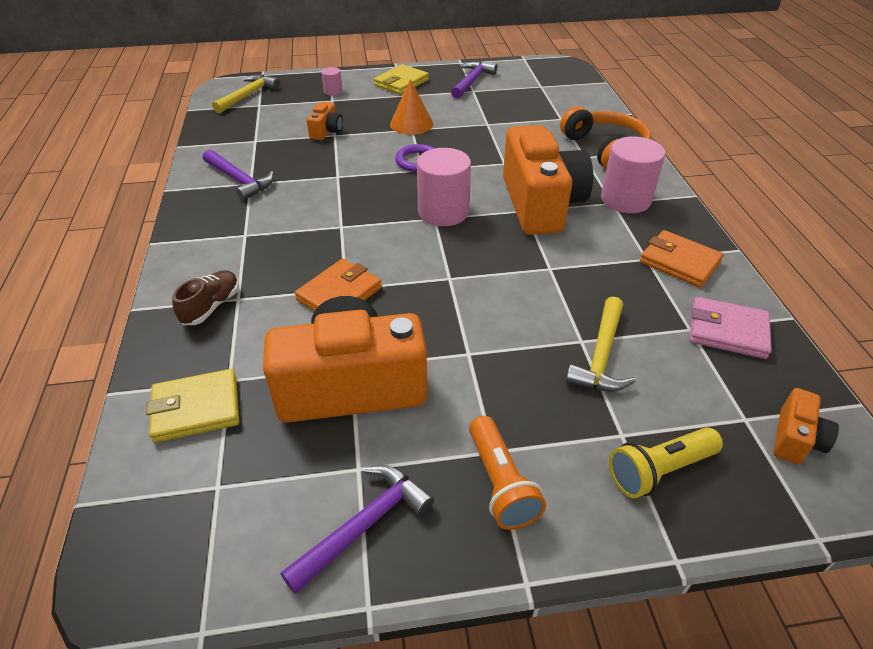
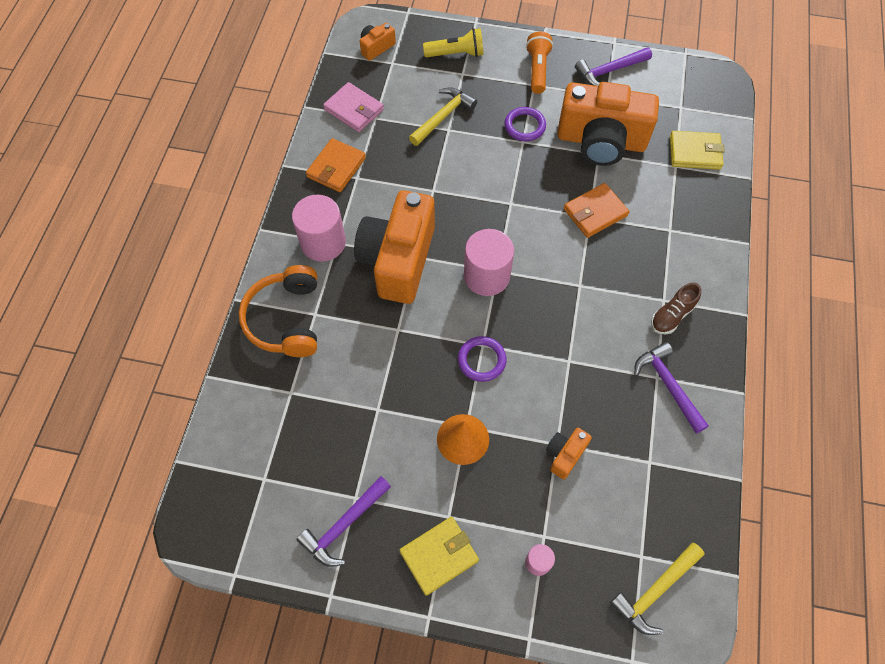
camera: 160 degrees left, 20 degrees up
(211, 306) = (689, 228): brown shoe -> brown shoe (672, 315)
(476, 375) = (524, 126): none -> purple ring
(679, 262) = (336, 167): orange wallet -> orange wallet turned 60 degrees clockwise

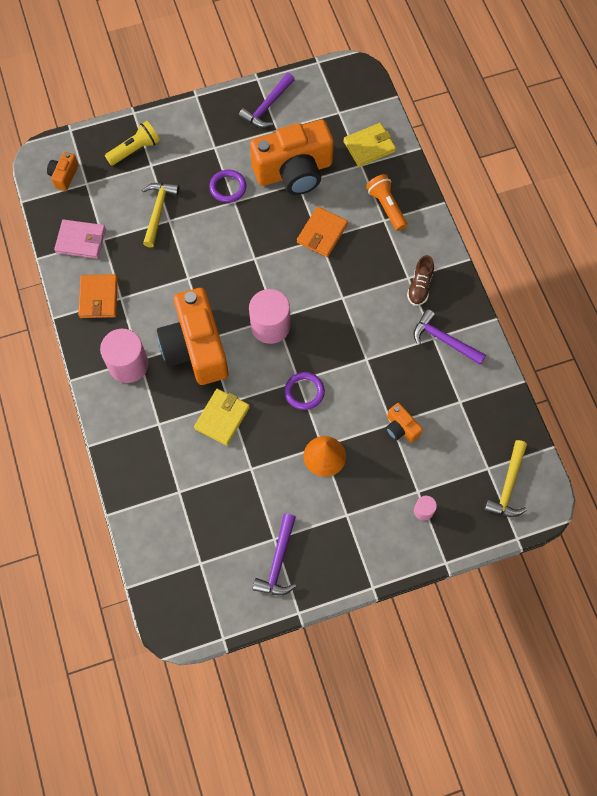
camera: 30 degrees left, 5 degrees up
(286, 319) = (139, 439): orange headphones -> none
(439, 556) = (356, 544): yellow wallet -> yellow wallet (222, 418)
(537, 70) = (210, 133): orange flashlight -> orange flashlight (386, 207)
(565, 454) = (401, 428): orange camera -> orange camera turned 45 degrees counterclockwise

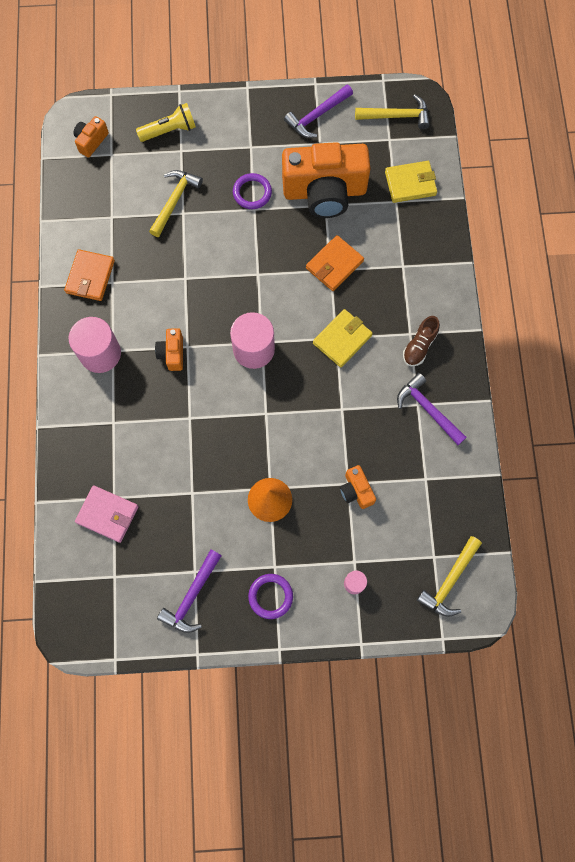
camera: 15 degrees right, 5 degrees up
(81, 241) = (89, 213): pink wallet -> pink wallet (107, 514)
(196, 348) = (172, 353): orange camera -> orange camera, size x0.43
(222, 418) = (178, 433): yellow wallet -> yellow wallet (342, 339)
(304, 392) = (268, 427): purple ring -> purple ring (270, 596)
(340, 90) = (397, 116): none -> yellow hammer
(386, 207) = (409, 252): orange flashlight -> none

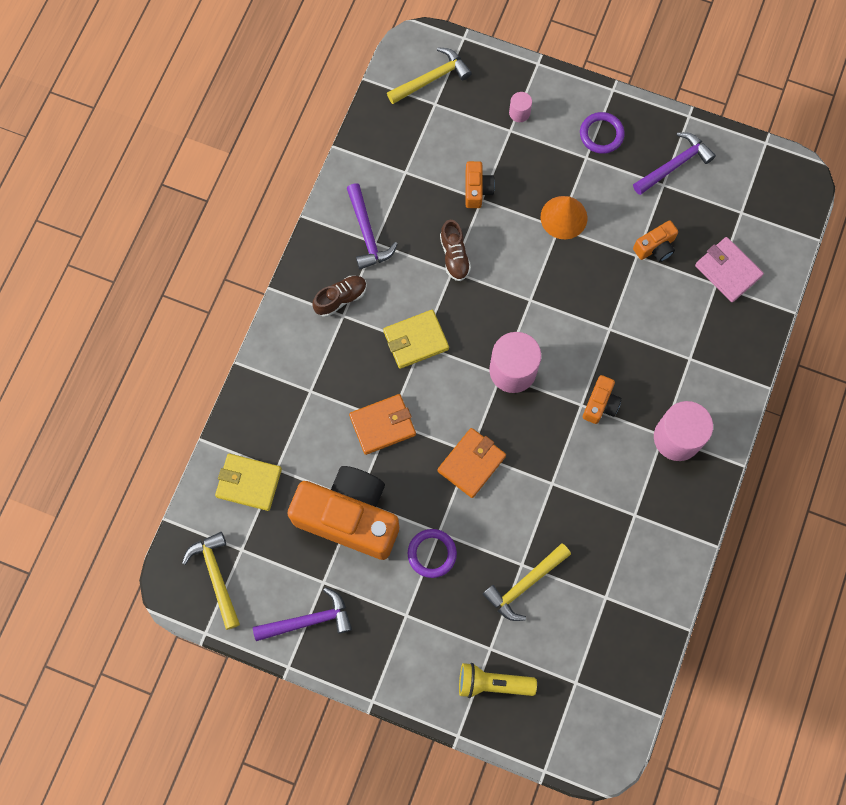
camera: 155 degrees left, 0 degrees up
(90, 277) = (657, 532): orange wallet -> orange wallet (471, 463)
(91, 141) = (593, 712): orange camera -> orange camera (655, 247)
(346, 422) = (454, 256): none -> brown shoe
(397, 116) = (216, 576): yellow hammer -> yellow hammer turned 45 degrees clockwise

